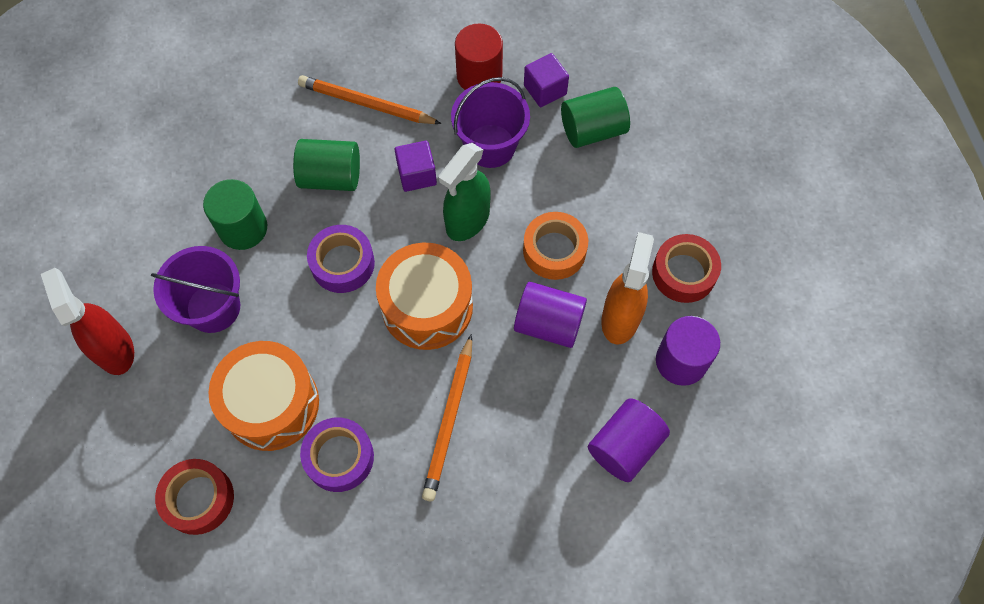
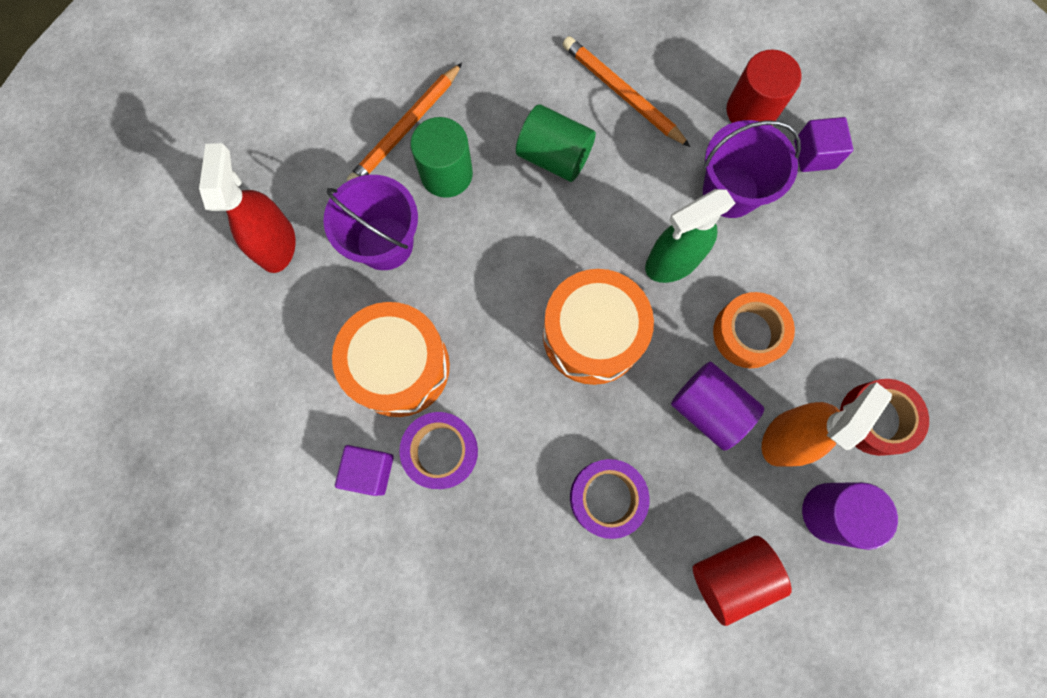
camera: 25 degrees right, 10 degrees up
(198, 499) = (293, 430): red tape -> none
(342, 263) = (527, 253): purple tape -> purple tape (607, 498)
(417, 175) = (641, 191): purple cube -> purple cube (370, 471)
(449, 420) = (564, 464): orange pencil -> orange pencil (406, 128)
(592, 130) = (846, 220): green cylinder -> none
(625, 446) = (730, 575): purple cylinder -> red cylinder

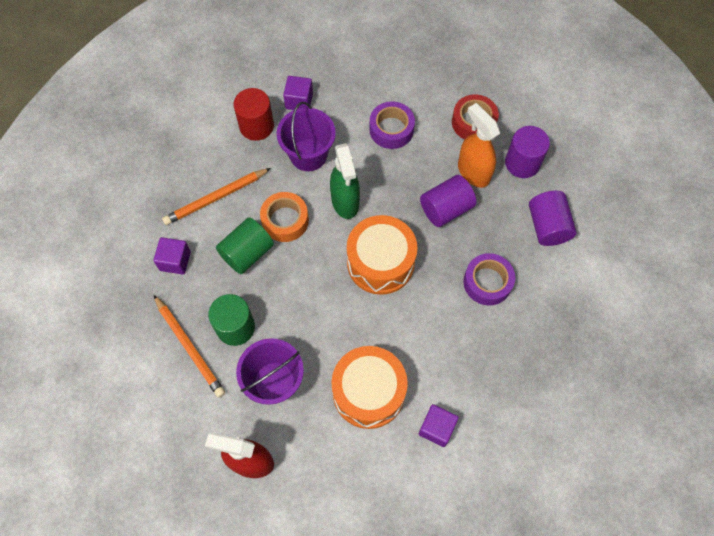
camera: 75 degrees left, 10 degrees down
(441, 451) = (434, 377): purple tape -> purple tape (391, 129)
(517, 74) = (175, 261): none -> purple cube
(730, 575) = (547, 226): red cylinder -> purple cylinder
(748, 333) = (404, 173): orange tape -> orange tape (285, 220)

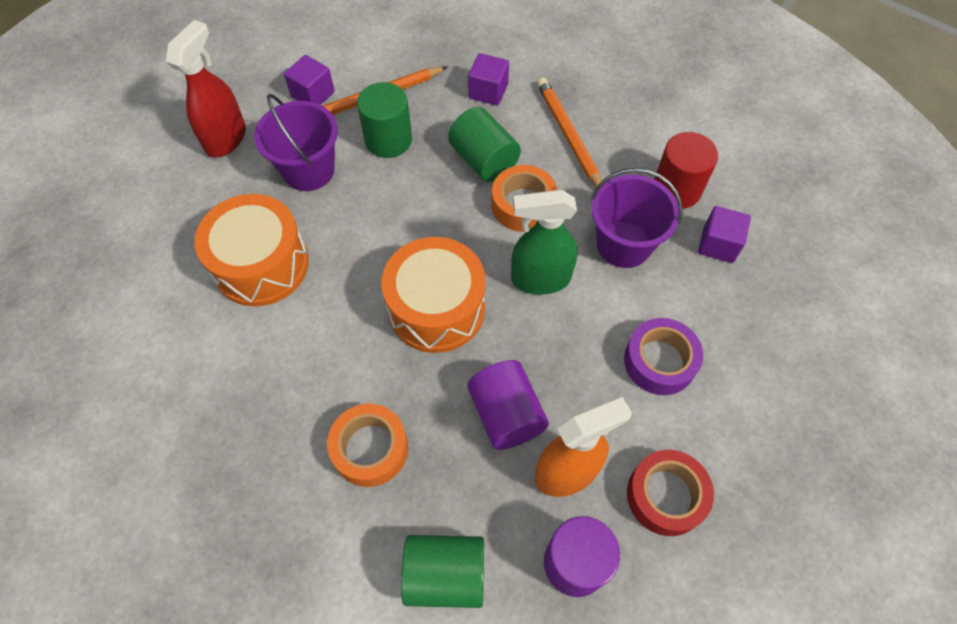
camera: 100 degrees right, 5 degrees down
(436, 428) = (186, 334): purple cube -> purple cube (313, 94)
(487, 282) = (370, 449): purple tape -> orange tape
(547, 226) = (445, 575): purple cylinder -> green cylinder

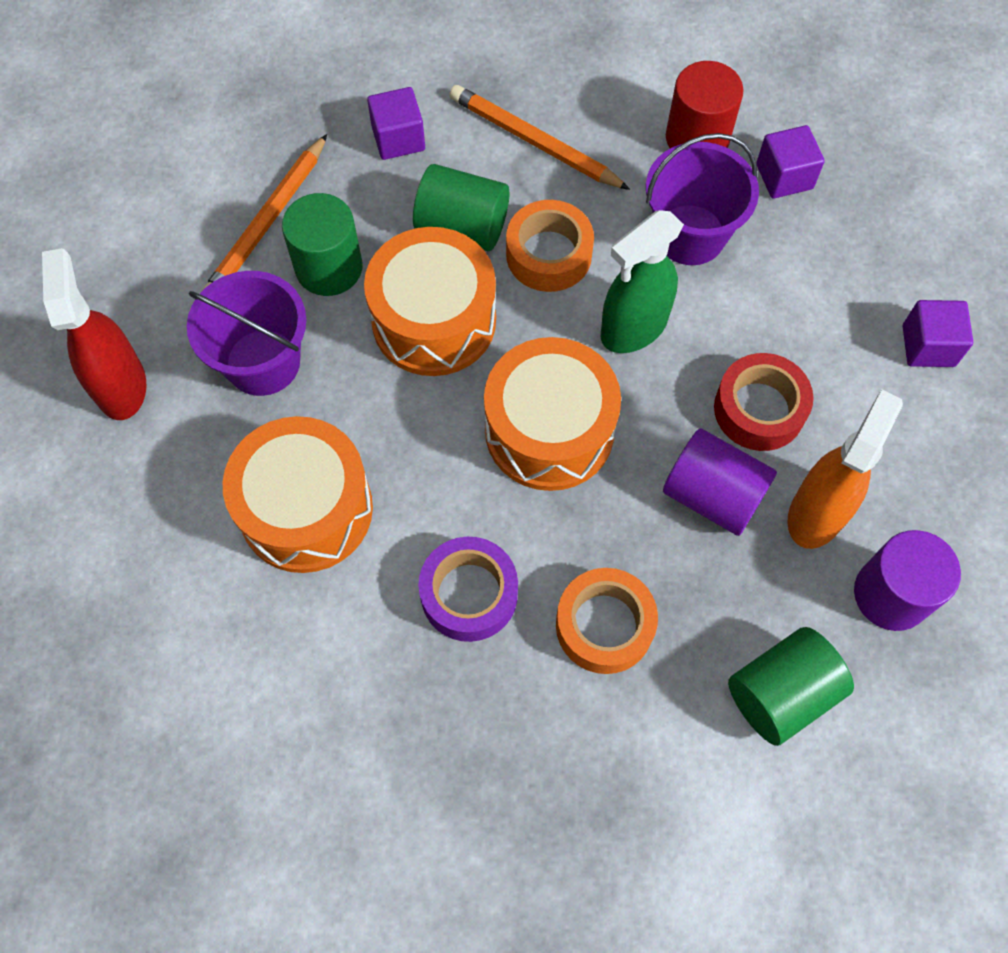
camera: 35 degrees left, 5 degrees up
(313, 94) = (183, 264): purple cube -> purple cube (928, 346)
(422, 203) = (434, 320): none -> orange drum
(659, 361) = (819, 340): purple tape -> purple tape (469, 594)
(665, 496) = (923, 472): red tape -> red tape (759, 409)

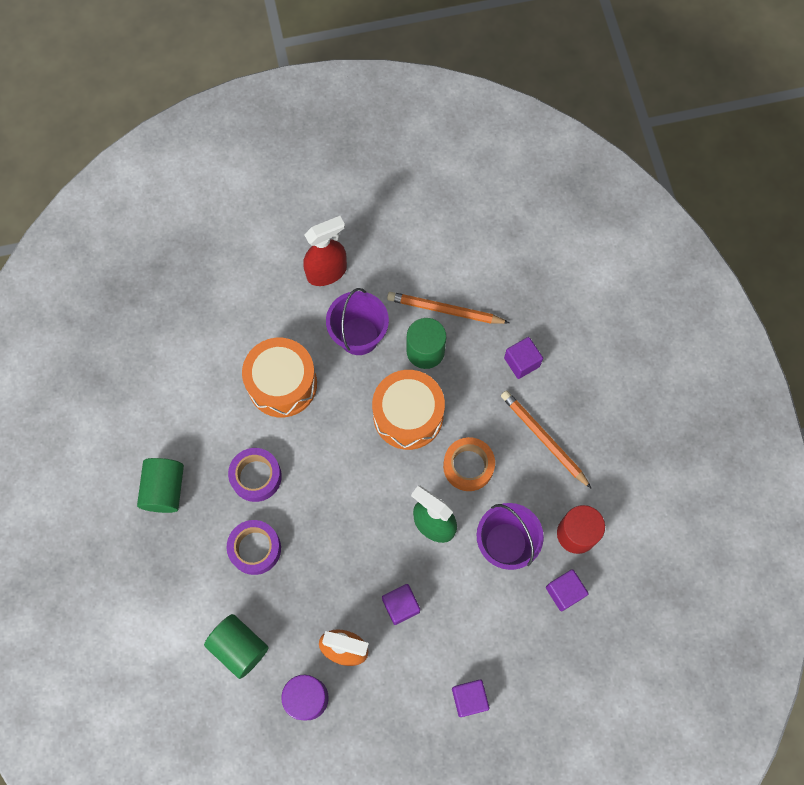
camera: 75 degrees right, 5 degrees up
(462, 227) = (472, 414): green cylinder -> green cylinder (165, 489)
(534, 142) = (543, 438): orange pencil -> orange pencil turned 60 degrees counterclockwise
(549, 430) = (357, 494): orange drum -> none
(604, 625) = (255, 548): orange tape -> purple tape
(713, 495) = (341, 590): purple cylinder -> none
(759, 409) = (401, 606): red tape -> purple cube

